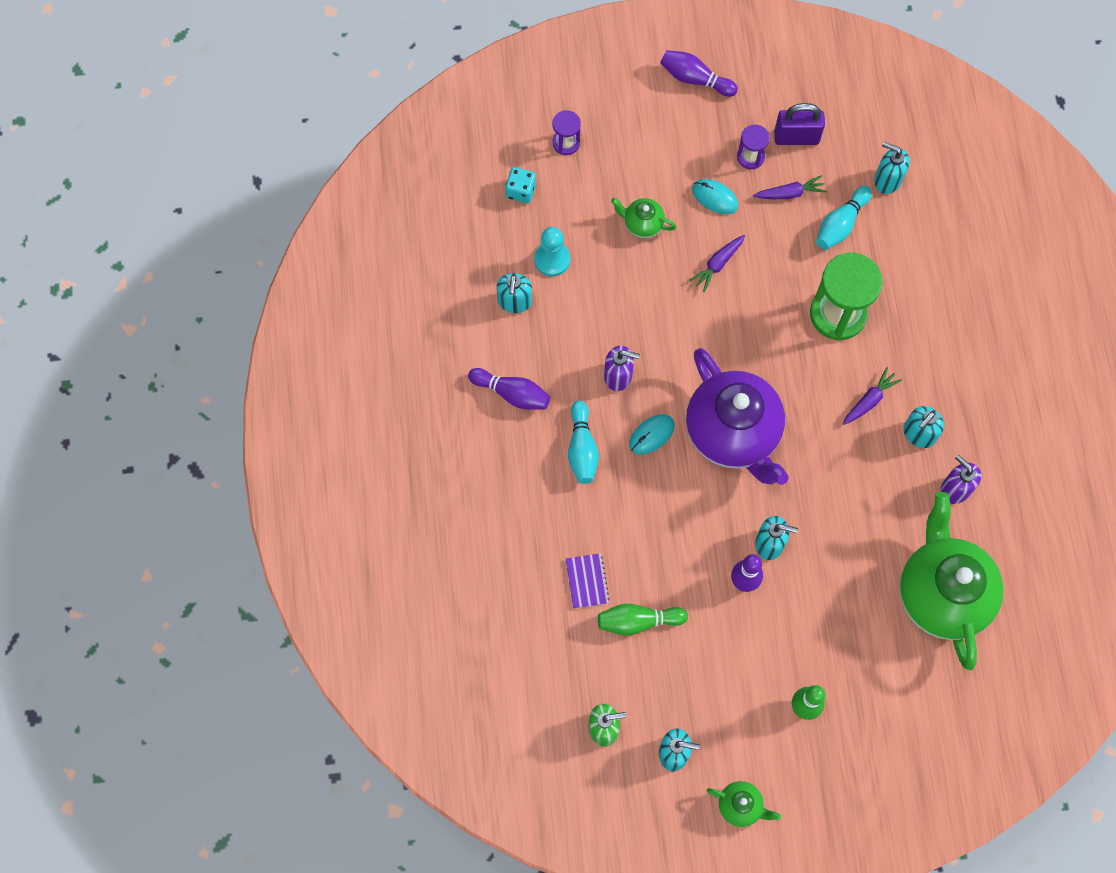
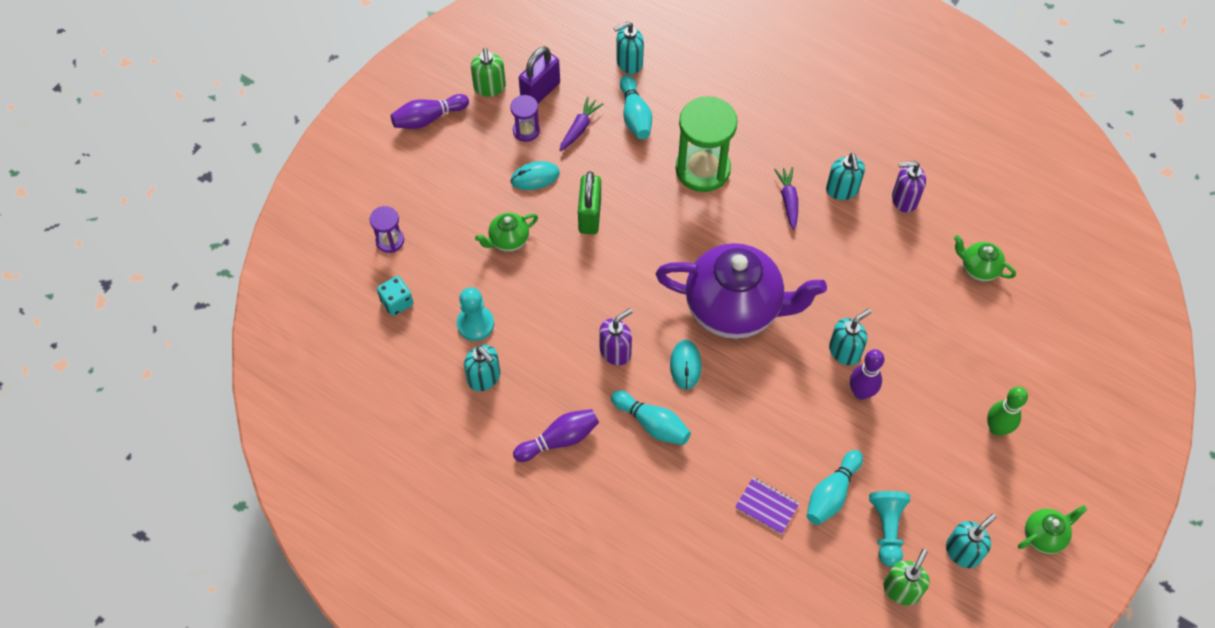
camera: 50 degrees left, 10 degrees down
(638, 621) = (831, 494): green bowling pin -> turquoise bowling pin
(644, 683) = (887, 529): none -> turquoise pawn
(717, 264) = (589, 216): purple carrot -> green padlock
(765, 98) = (489, 87): none -> green soap dispenser
(942, 594) = (978, 268): green teapot -> green teapot, size x0.43

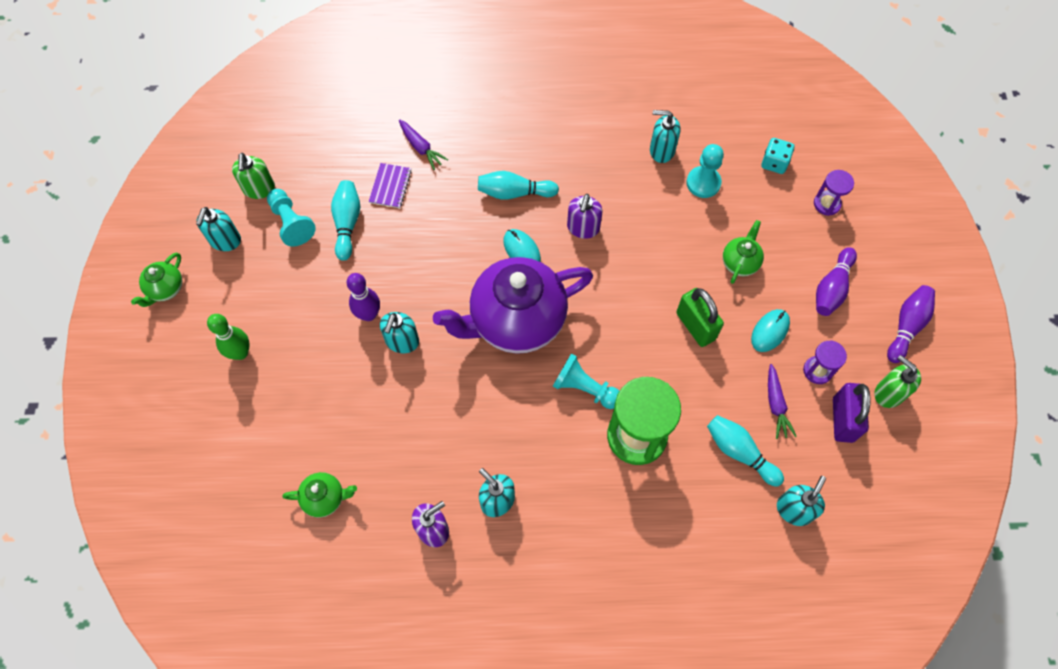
camera: 145 degrees right, 5 degrees up
(559, 440) = (572, 142): purple bowling pin -> purple bowling pin (832, 288)
(716, 224) = (585, 388): none -> turquoise pawn
(767, 506) = (390, 186): purple notebook -> purple notebook turned 75 degrees counterclockwise
(788, 200) = (539, 455): purple carrot -> purple carrot (421, 148)

